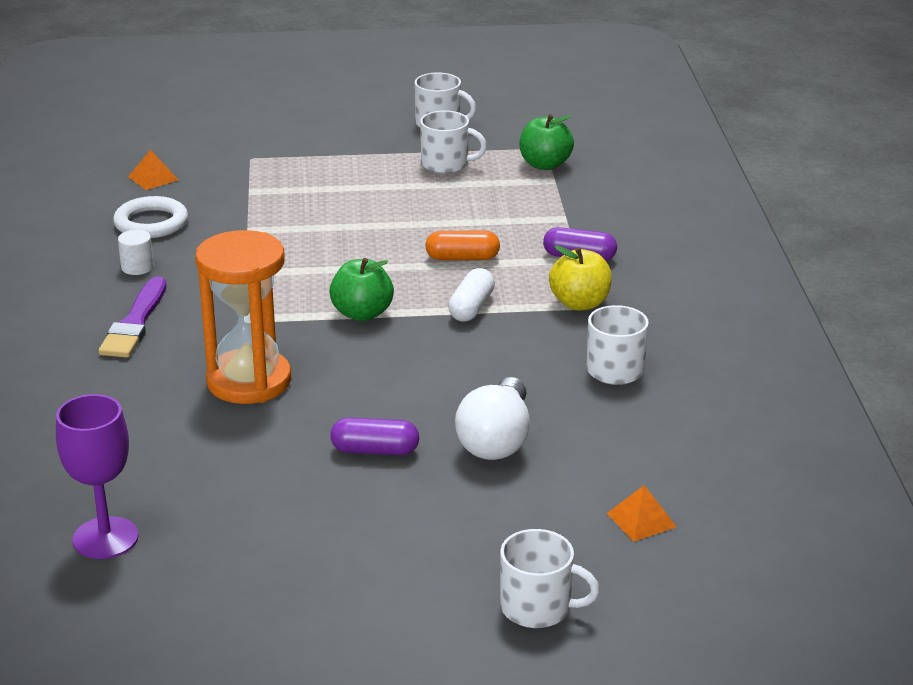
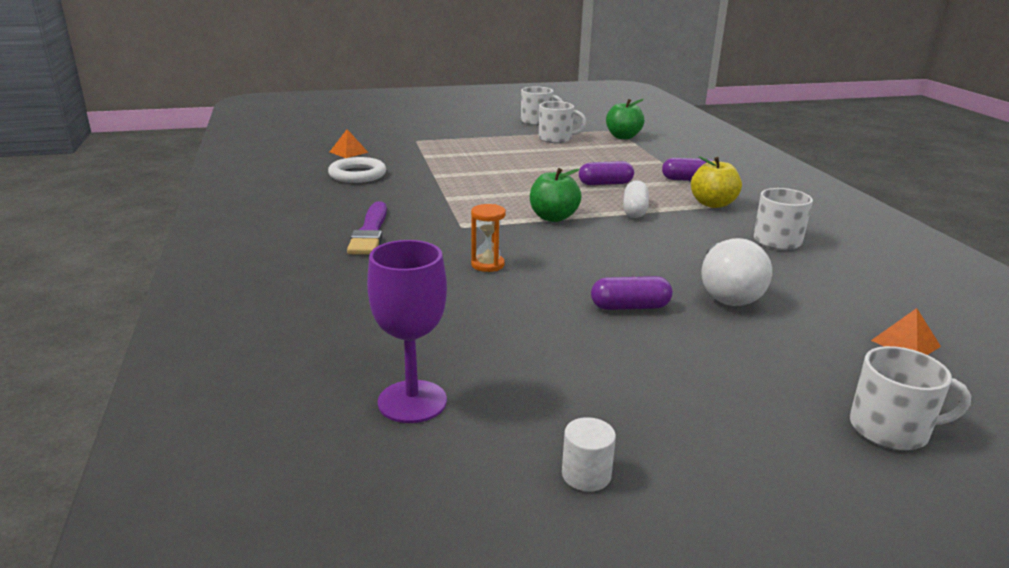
camera: 10 degrees left, 5 degrees down
(137, 267) = (357, 199): white cylinder -> white cylinder (586, 474)
(249, 381) = (487, 265): orange hourglass -> orange hourglass, size x0.45
(462, 258) = (605, 183): orange capsule -> purple capsule

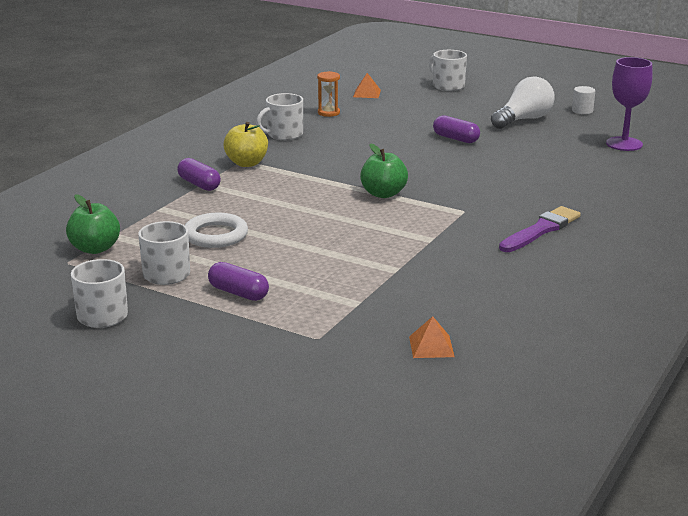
camera: 135 degrees left, 0 degrees up
(357, 174) = (470, 300): white ring -> white ring (215, 235)
(487, 265) = (493, 181): orange hourglass -> orange hourglass (328, 113)
(605, 183) = (272, 205): purple capsule -> purple capsule (238, 293)
(634, 210) = (312, 178): white capsule -> none
(727, 292) = (389, 127): white light bulb -> white light bulb (523, 120)

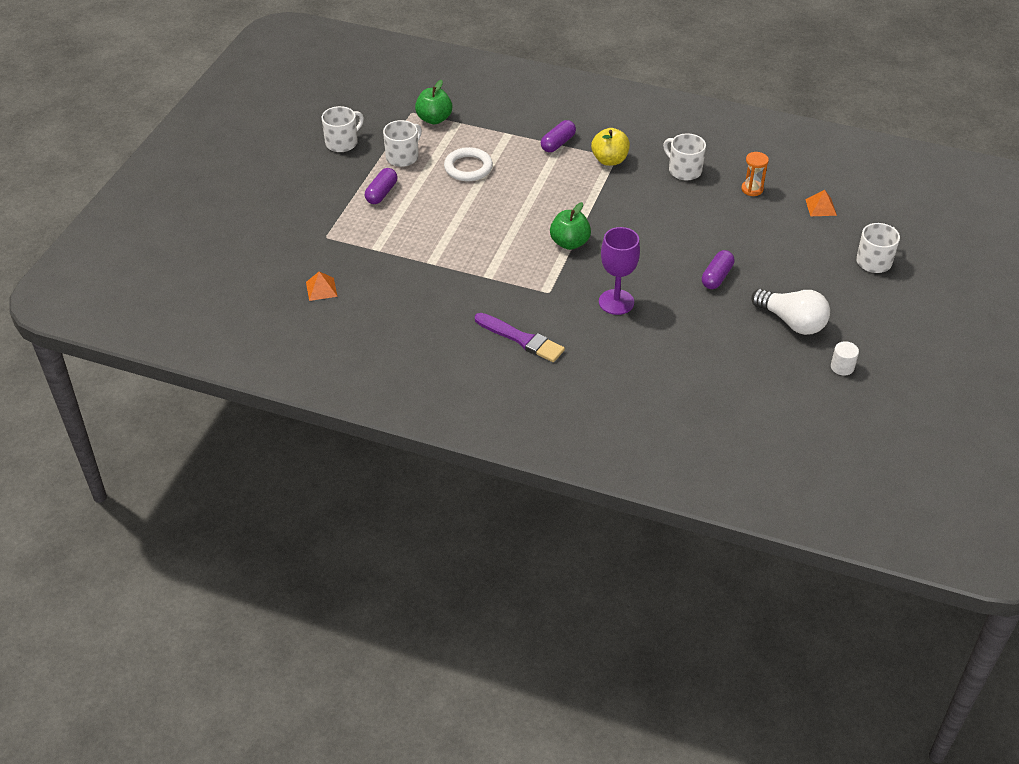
camera: 80 degrees right, 20 degrees up
(624, 144) = (751, 398): purple goblet -> purple goblet (616, 302)

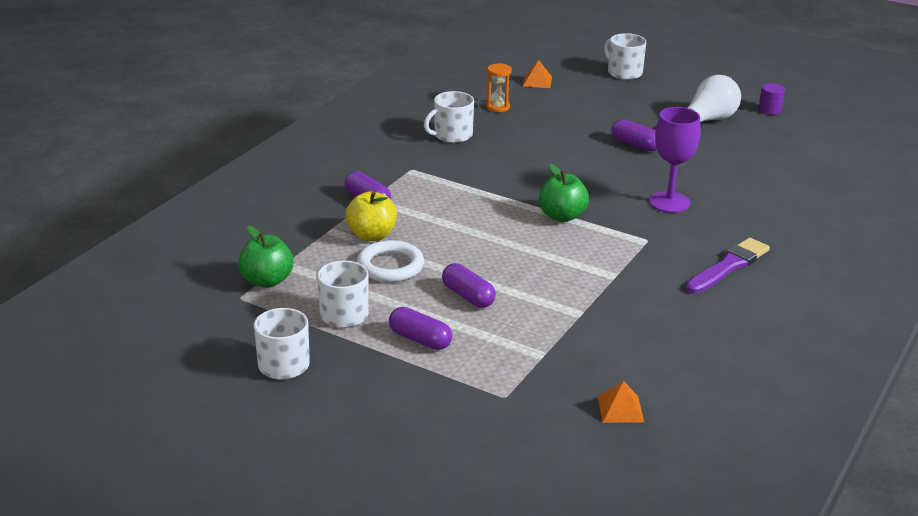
camera: 80 degrees left, 15 degrees down
(439, 208) = (468, 296): none -> purple capsule
(609, 160) = (415, 173): yellow apple -> yellow apple (371, 235)
(842, 367) = (769, 109): white cylinder -> purple cylinder

